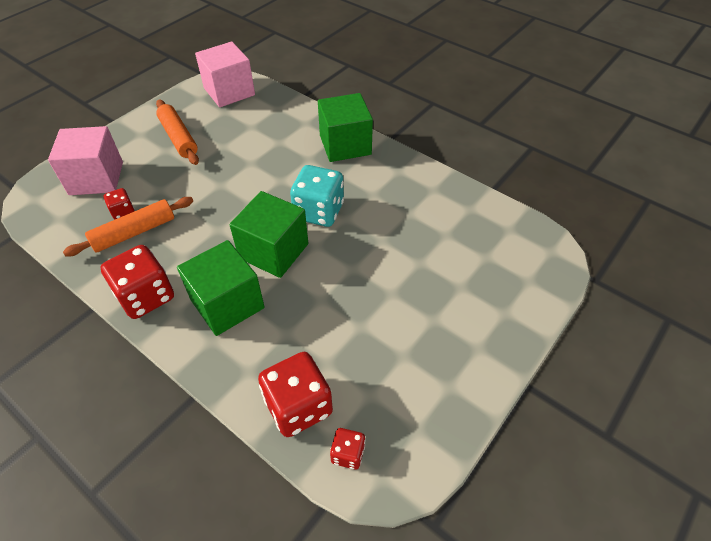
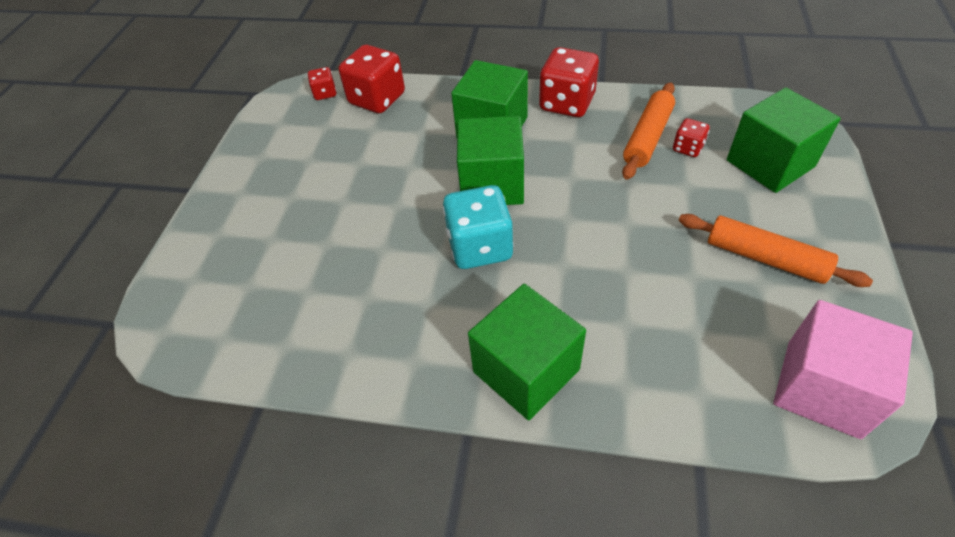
camera: 155 degrees right, 0 degrees up
(96, 178) = (770, 163): pink cube -> green cube

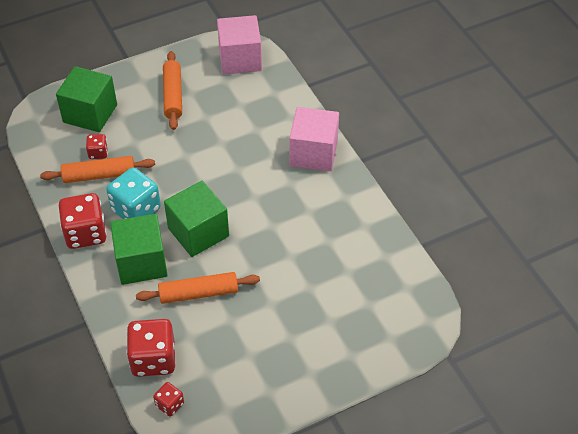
camera: 130 degrees left, 0 degrees up
(413, 153) = (198, 293): none -> orange rolling pin
(480, 247) = (253, 210): turquoise dice -> turquoise dice (136, 210)
(526, 370) = (313, 153): green cube -> pink cube

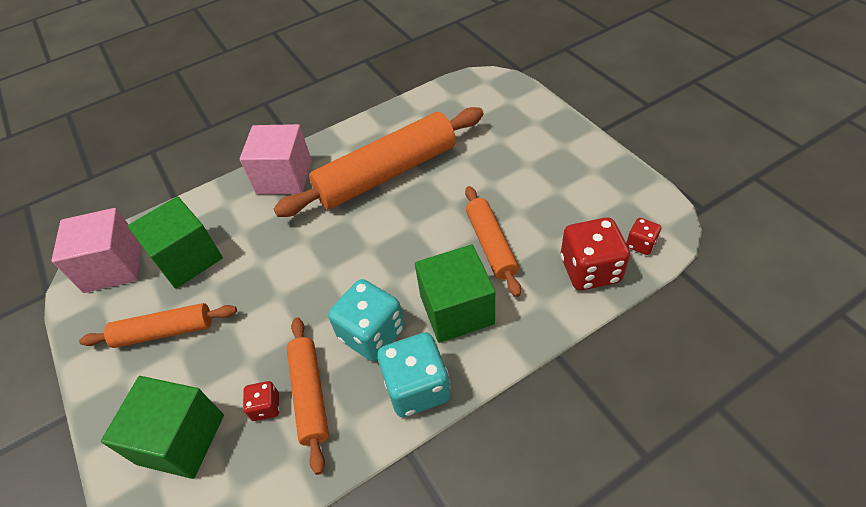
camera: 90 degrees left, 0 degrees up
(85, 233) = (417, 387): red dice -> turquoise dice
(198, 232) = (403, 260): green cube -> green cube (188, 258)
(302, 226) = (387, 173): none -> orange rolling pin

